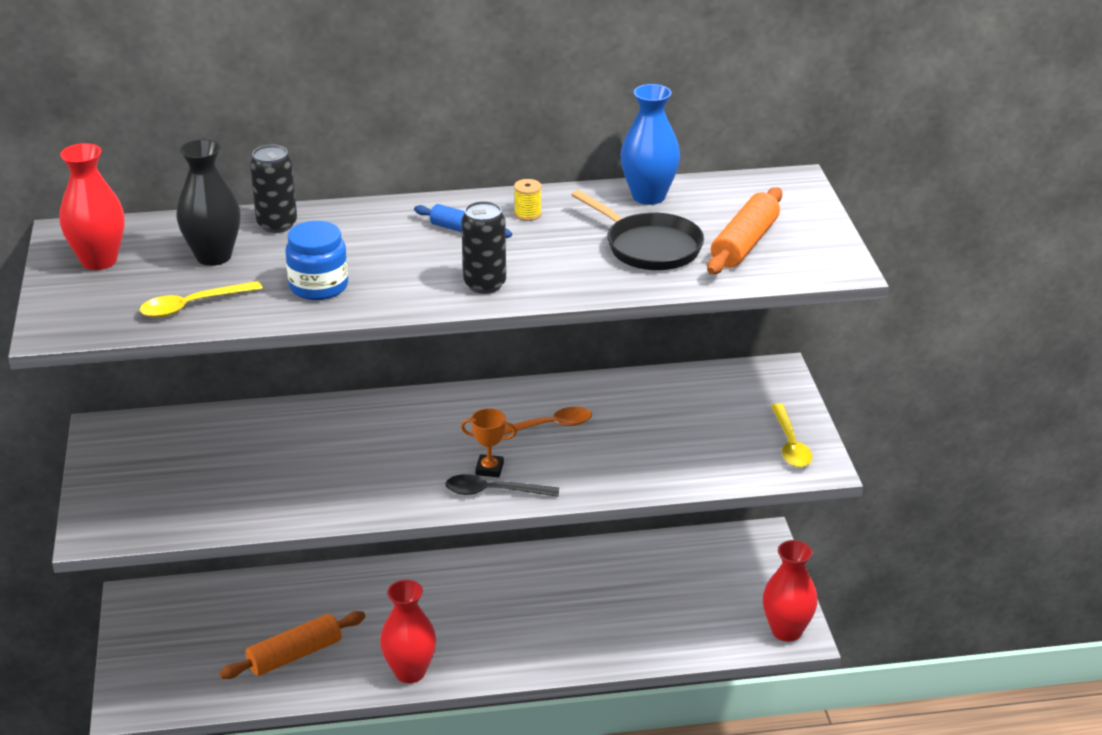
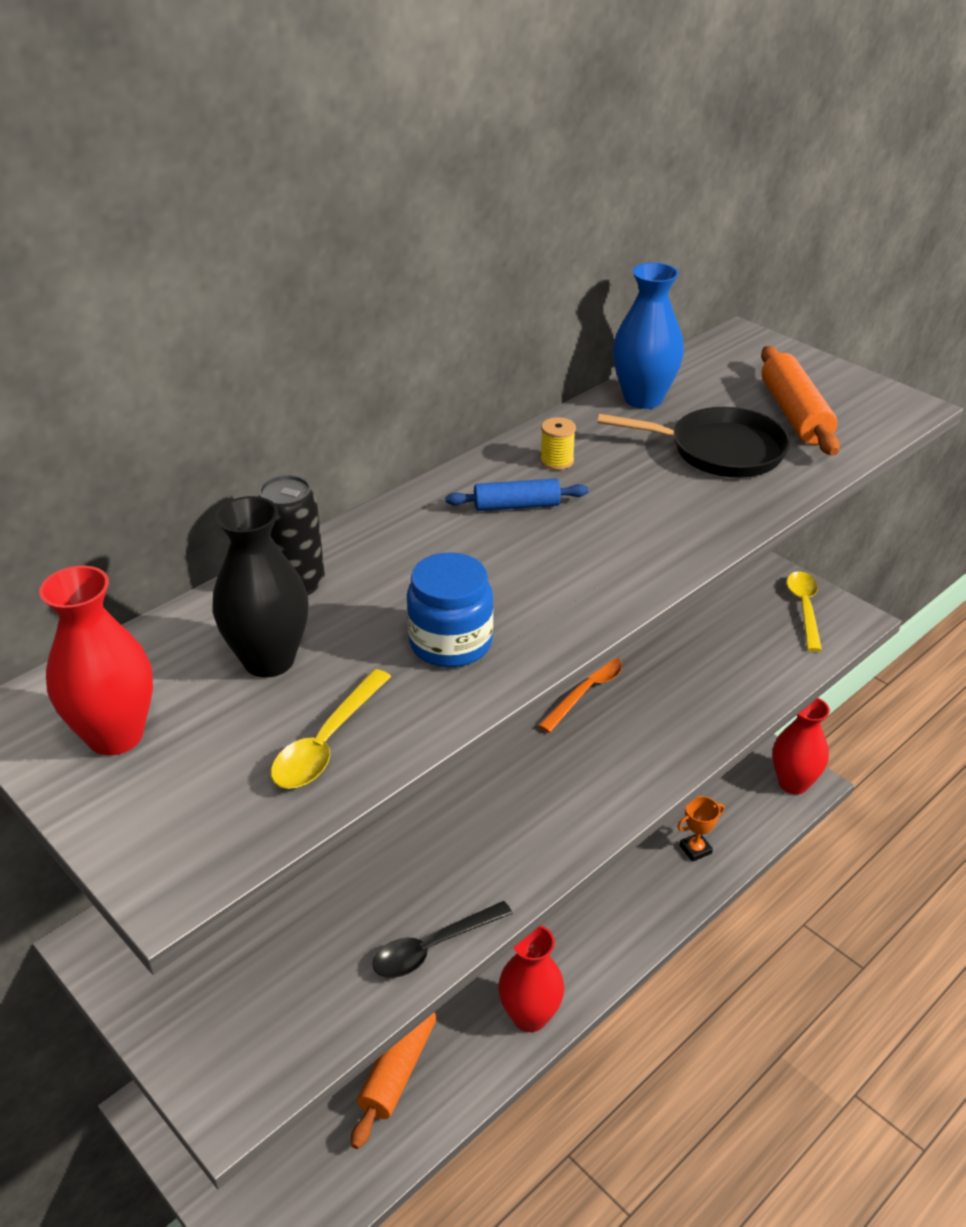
camera: 35 degrees left, 5 degrees up
(484, 284) = (626, 559): black can -> none
(489, 469) = (585, 766): orange trophy -> orange trophy (695, 849)
(493, 492) = (617, 790): black spoon -> black spoon (433, 947)
(790, 444) = (804, 608): yellow spoon -> yellow spoon turned 135 degrees counterclockwise

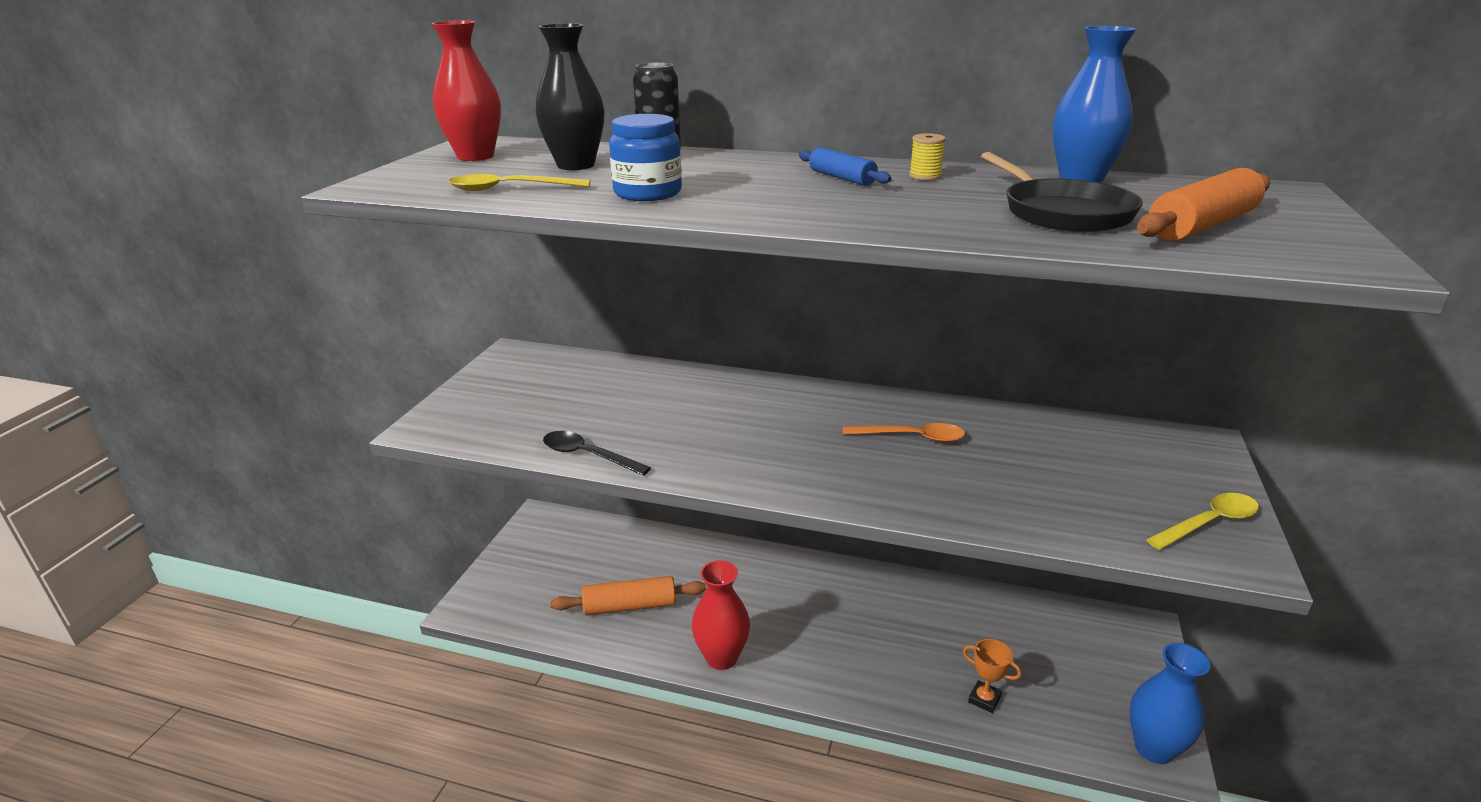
camera: 60 degrees right, 10 degrees down
(793, 783) = (1154, 748): red vase -> blue vase

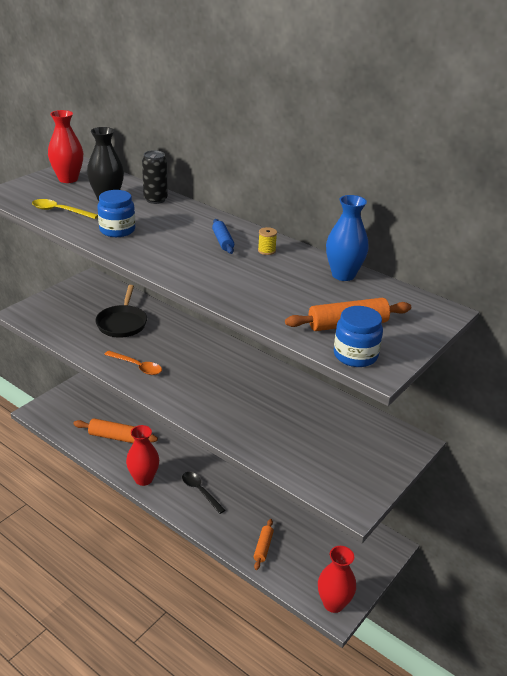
camera: 20 degrees right, 5 degrees up
(588, 455) = (84, 351): black spoon -> black spoon (200, 491)
(911, 437) = (252, 390): orange spoon -> orange spoon (137, 366)
(984, 699) = (263, 547): orange trophy -> orange rolling pin
(1062, 213) = (293, 297): black pan -> black pan (122, 323)
(1154, 748) = (333, 603): blue vase -> red vase
(1209, 523) = (358, 484): yellow spoon -> none
(1292, 255) = (355, 355): none -> blue jar

